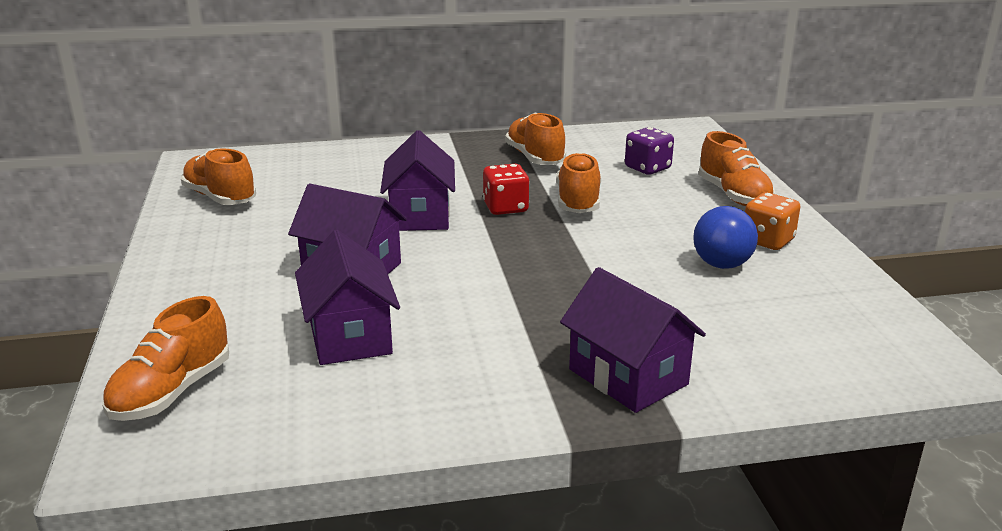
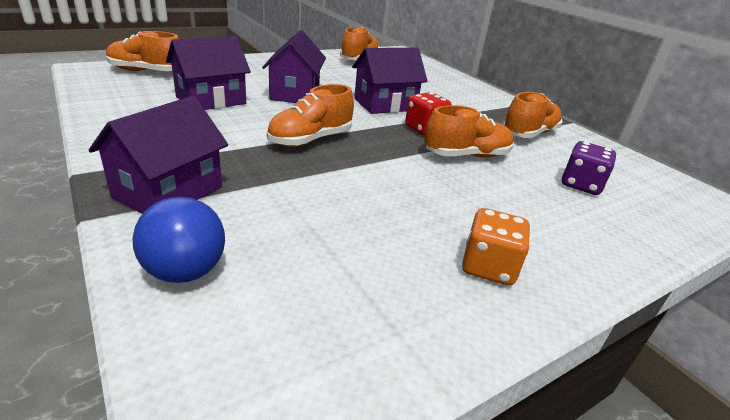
camera: 65 degrees right, 5 degrees up
(722, 264) = (403, 235): blue ball -> blue ball (185, 271)
(733, 195) = (582, 240): orange shoe -> orange shoe (310, 140)

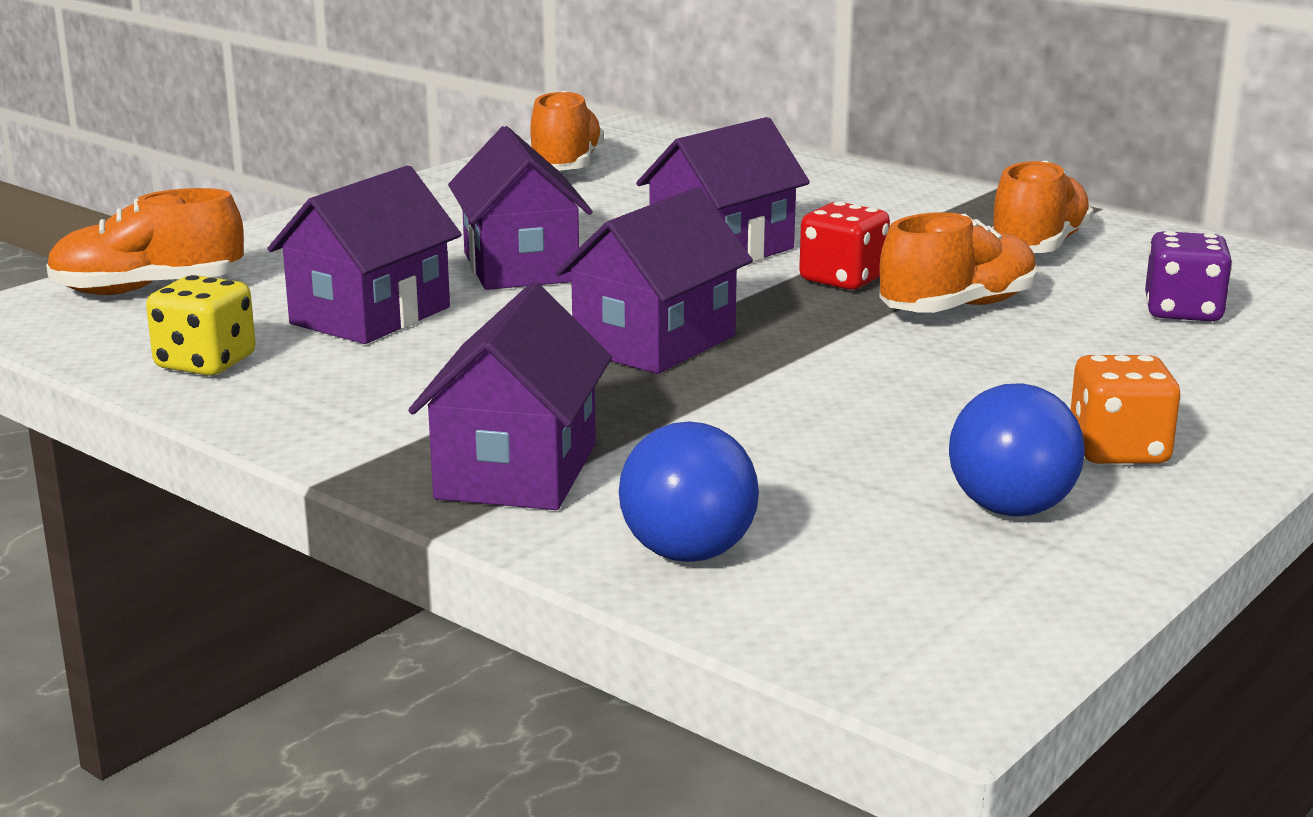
camera: 15 degrees left, 10 degrees down
(120, 105) = (205, 363): none -> yellow dice
(310, 140) = (655, 343): orange shoe -> purple house
(393, 294) = (1011, 509): none -> blue ball

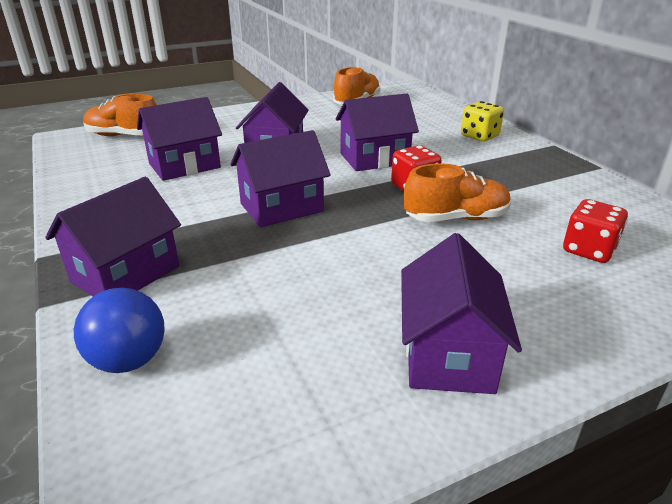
camera: 25 degrees right, 10 degrees up
(205, 363) = (93, 177): yellow dice -> yellow dice (479, 136)
(1011, 509) = (335, 384): blue ball -> none
(1038, 247) = (540, 186): orange shoe -> none
(1118, 451) = (448, 354): orange dice -> purple house
(1183, 312) = (588, 250): purple dice -> red dice

